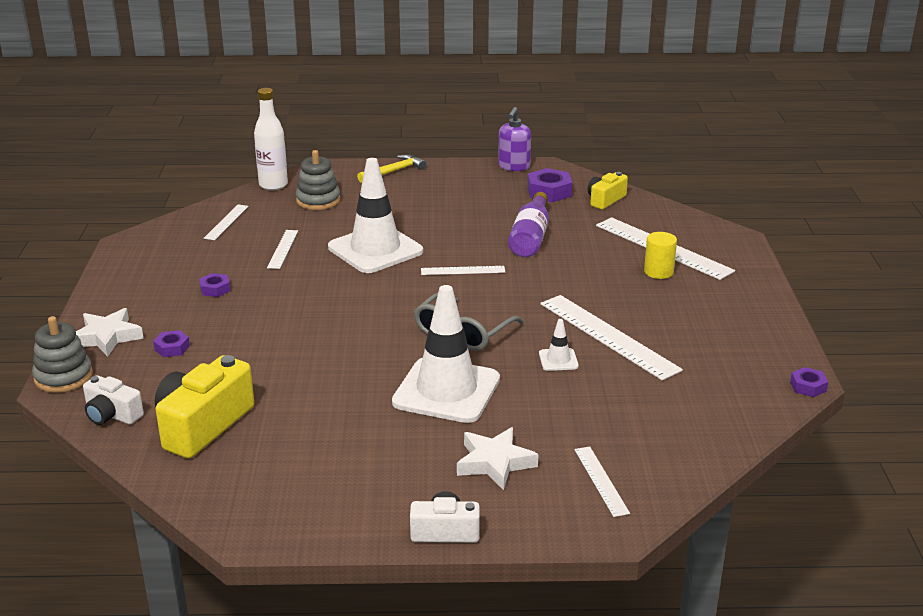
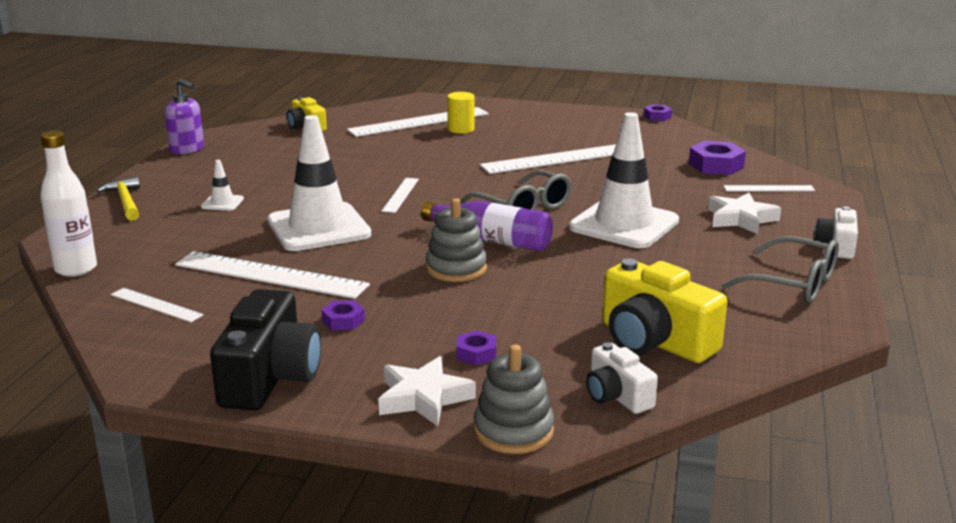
camera: 75 degrees left, 5 degrees down
(112, 415) = (617, 396): white camera -> white camera turned 105 degrees clockwise
(131, 279) = (269, 377): none -> black camera
(283, 249) = (270, 275): white ruler -> white ruler, size x1.93
(318, 200) = (157, 246): grey stacking toy -> grey stacking toy (456, 268)
(338, 500) = (792, 283): none -> grey glasses
(530, 237) = (355, 162): purple bottle -> purple bottle (492, 240)
(549, 191) = (264, 143): purple nut -> purple nut (716, 165)
(558, 360) = (589, 179): white traffic cone -> white traffic cone (222, 203)

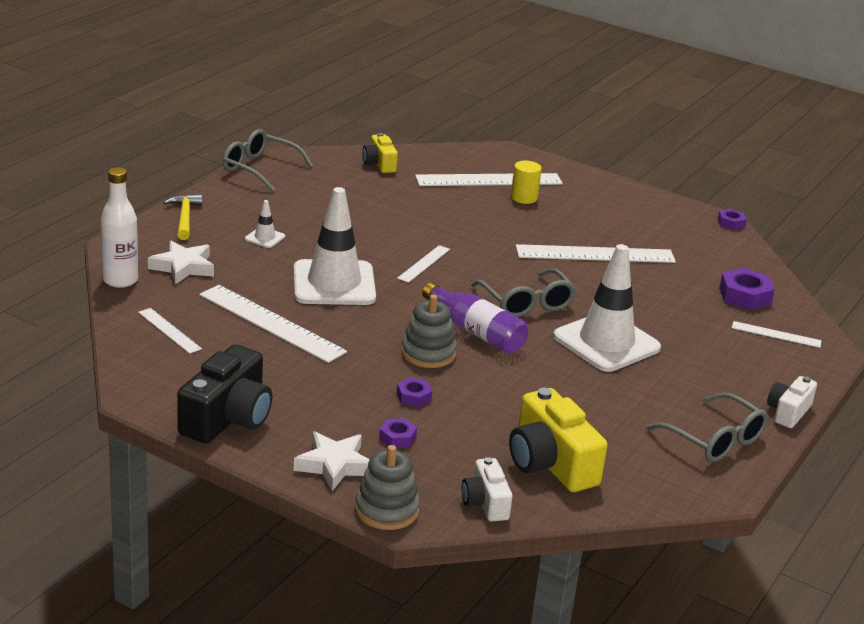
camera: 15 degrees right, 5 degrees up
(187, 149) = (260, 169): purple soap dispenser -> grey glasses
(343, 321) = (308, 381): purple nut -> purple nut (414, 396)
(741, 219) = (721, 362): white star -> white star (183, 267)

